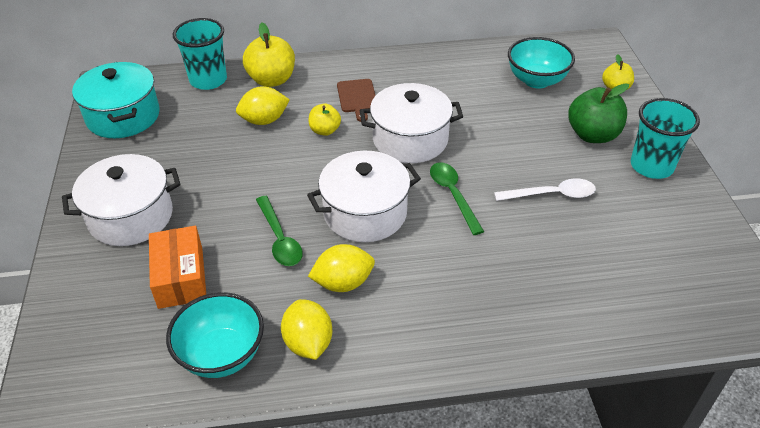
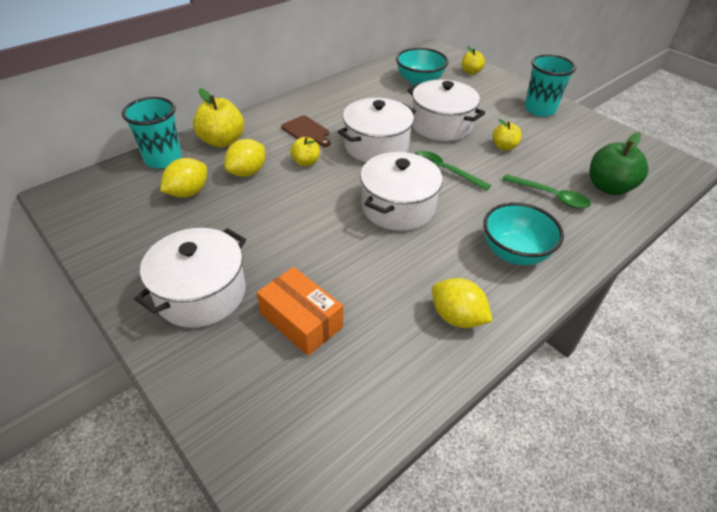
camera: 35 degrees left, 0 degrees up
(123, 116) = (106, 215): turquoise pot -> none
(222, 355) = (401, 363): turquoise bowl -> turquoise bowl (514, 253)
(279, 239) = (353, 253): green spoon -> green spoon (550, 196)
(343, 283) = (435, 262): yellow lemon -> yellow lemon (188, 192)
(505, 142) = (441, 125): none -> white pot
(551, 195) = (504, 147): white spoon -> yellow apple
(592, 135) = (488, 103): green apple -> green apple (608, 187)

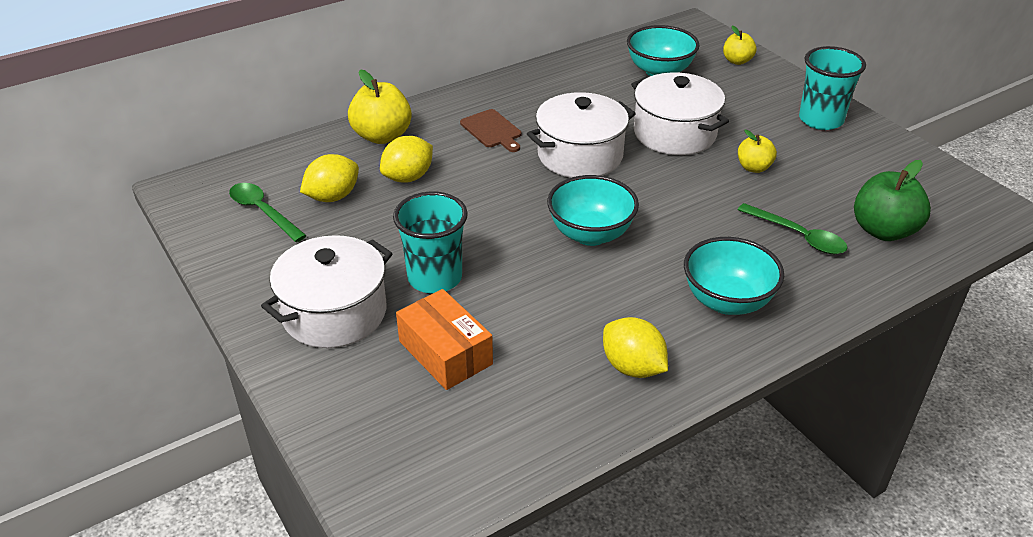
camera: 10 degrees right, 5 degrees down
(163, 159) = (307, 154): turquoise cup -> turquoise cup (435, 278)
(306, 162) = (484, 170): yellow apple -> none
(398, 207) = (590, 234): white pot -> turquoise bowl
(445, 171) = (663, 194): green spoon -> green spoon (263, 212)

